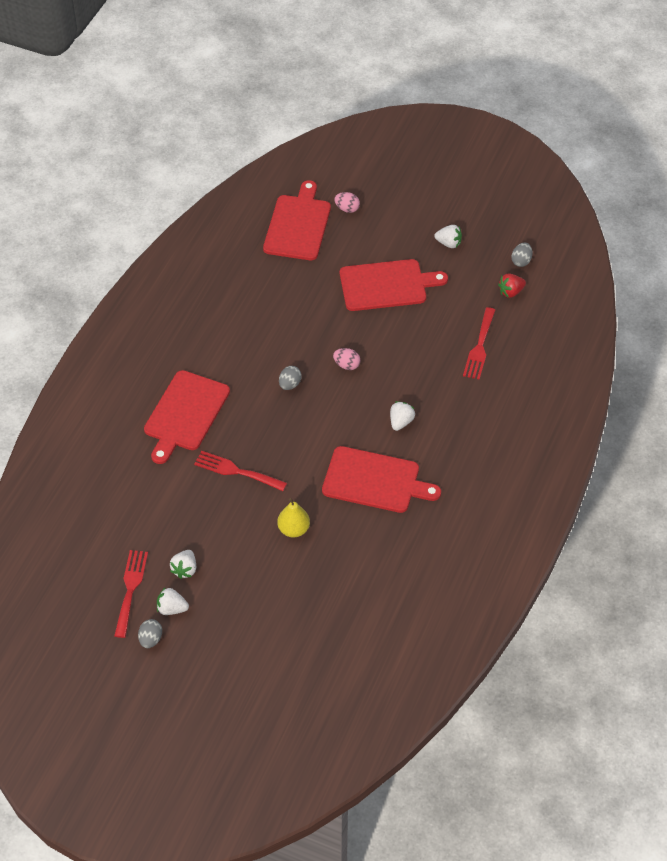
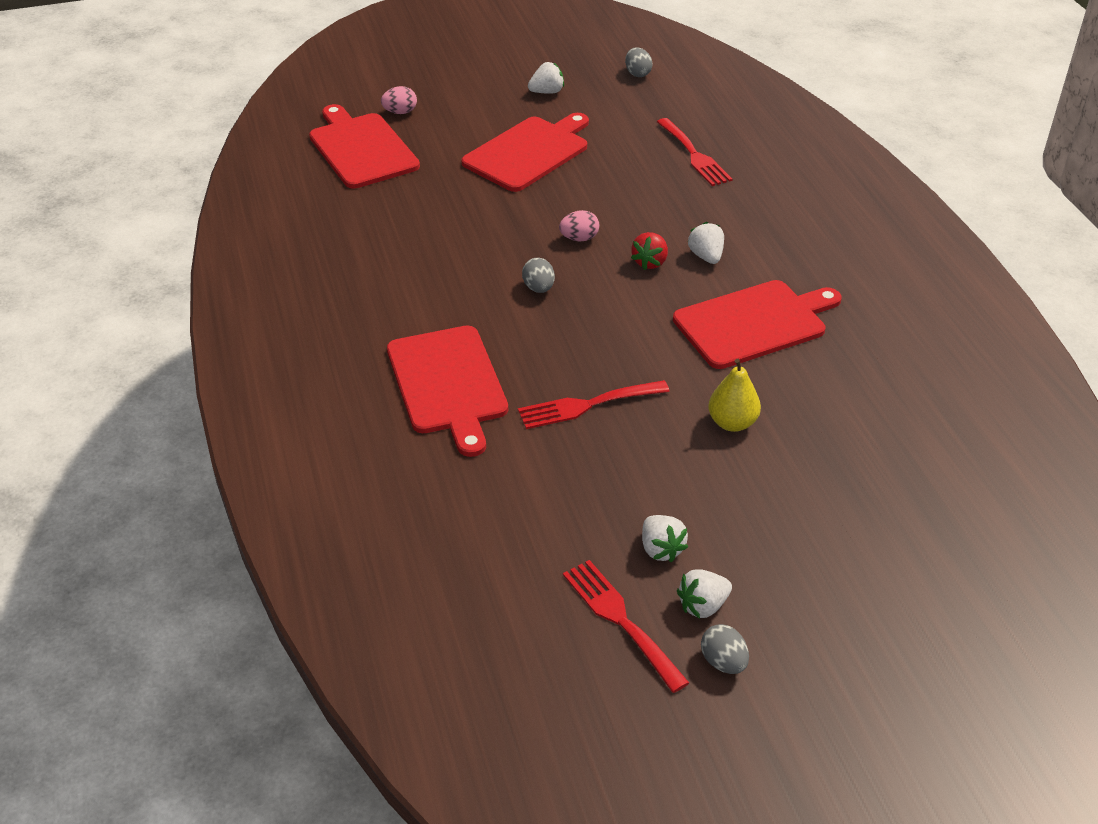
camera: 40 degrees left, 10 degrees down
(511, 292) = (661, 100): red strawberry -> red strawberry (650, 262)

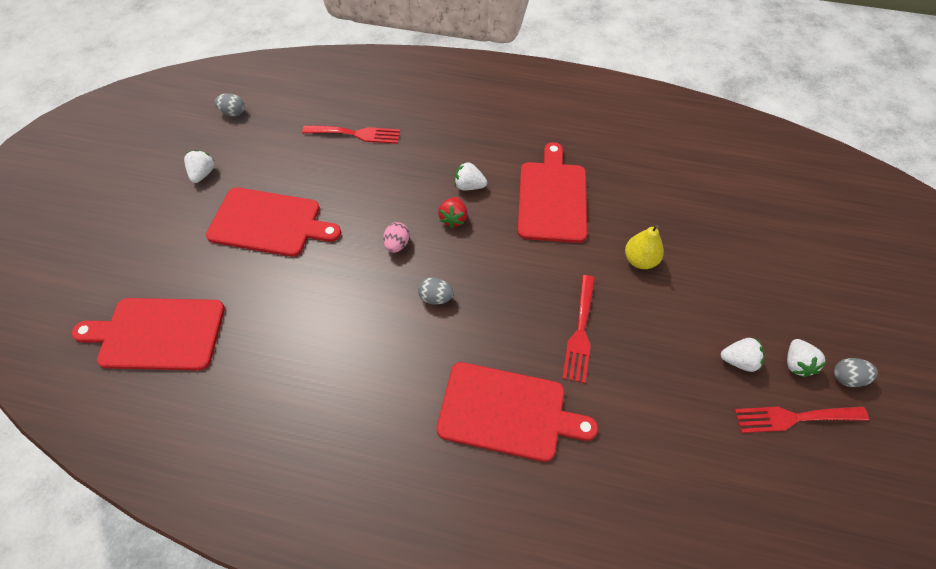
camera: 60 degrees left, 15 degrees up
(400, 112) = (133, 281): pink egg -> none
(529, 152) = (269, 223): red cutting board -> red cutting board turned 120 degrees clockwise
(650, 262) = (453, 218): red strawberry -> red strawberry turned 45 degrees clockwise

